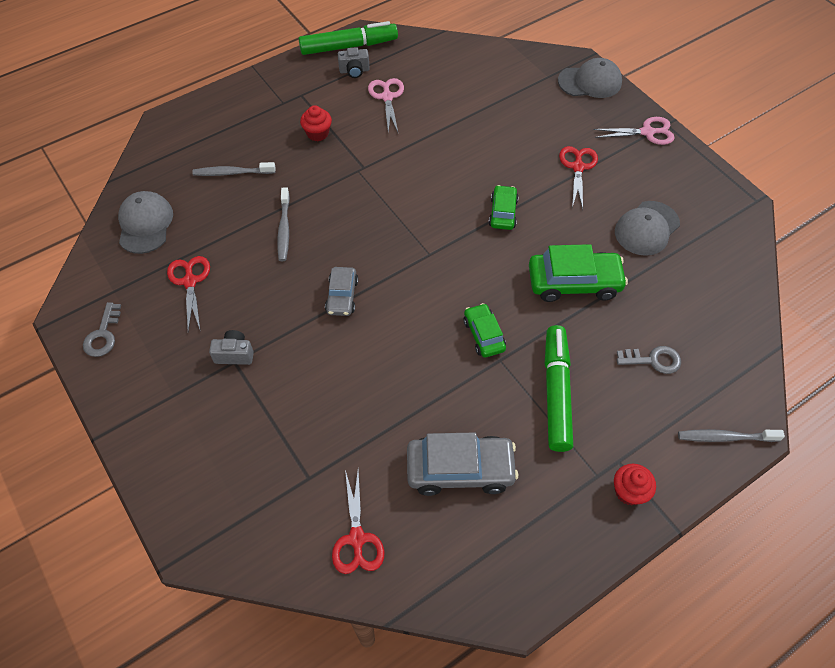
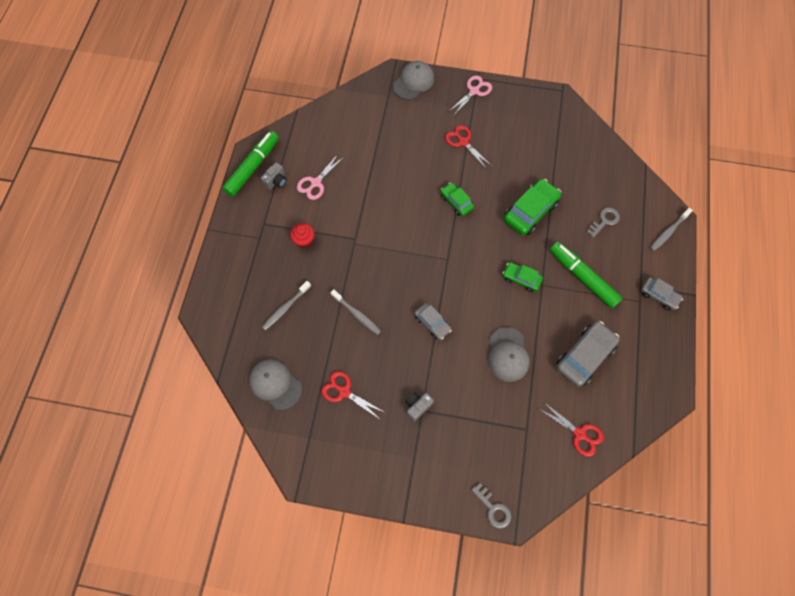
camera: 45 degrees left, 10 degrees up
(103, 335) = (336, 466): grey key -> grey key (493, 508)
(387, 97) = (316, 183): pink scissors -> pink scissors turned 90 degrees counterclockwise
(629, 491) = (659, 296): red cupcake -> grey car
(646, 228) = (531, 150): grey cap -> grey cap (508, 354)

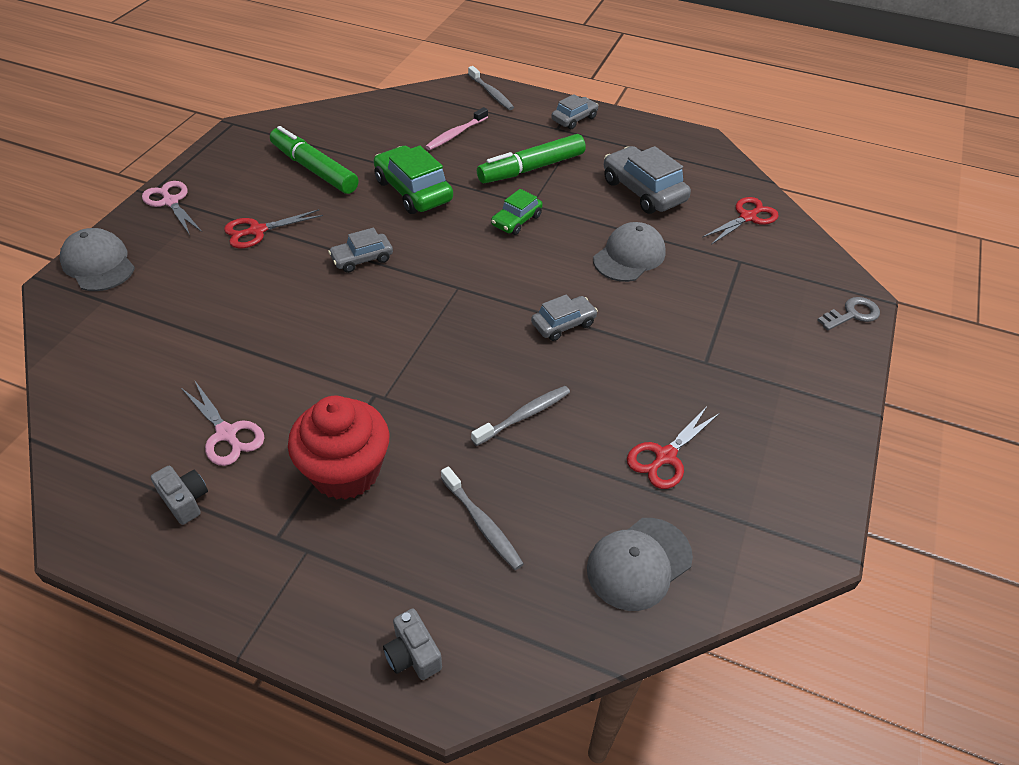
camera: 80 degrees left, 20 degrees down
(253, 167) = (124, 540): green marker -> green marker (314, 169)
(304, 240) = (345, 471): red cupcake -> red cupcake, size x1.96
(417, 406) = (699, 366): grey camera -> grey camera (413, 654)
(456, 202) = (362, 259): green car -> grey car
(508, 354) = (629, 256): grey cap -> grey cap turned 60 degrees counterclockwise
(604, 221) = (456, 134): grey key -> pink toothbrush

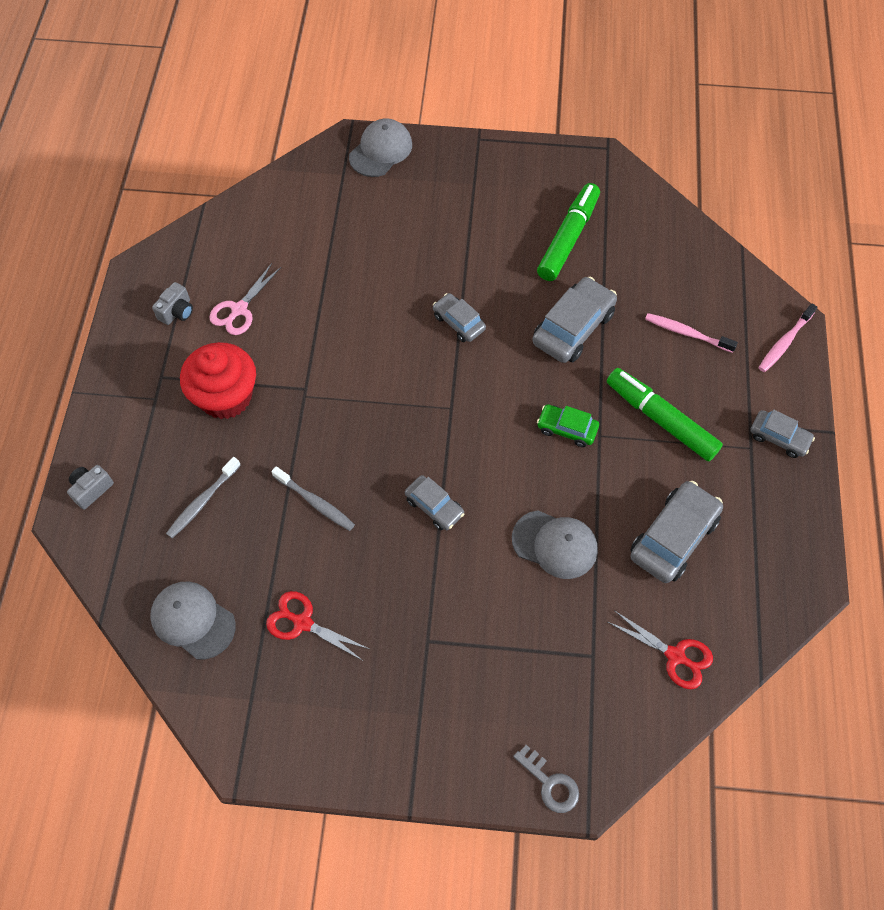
camera: 75 degrees right, 15 degrees up
(170, 202) = (474, 158): pink scissors -> none
(257, 231) = (463, 233): red scissors -> none
(413, 191) = (573, 328): green car -> grey car
(491, 93) = (785, 342): grey toothbrush -> pink toothbrush

